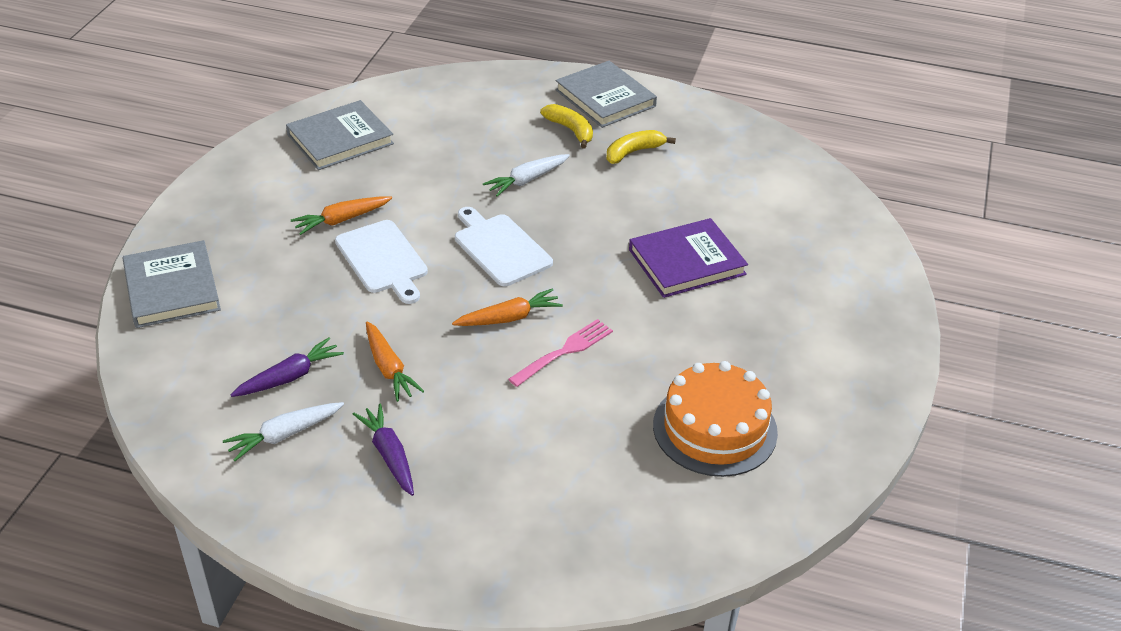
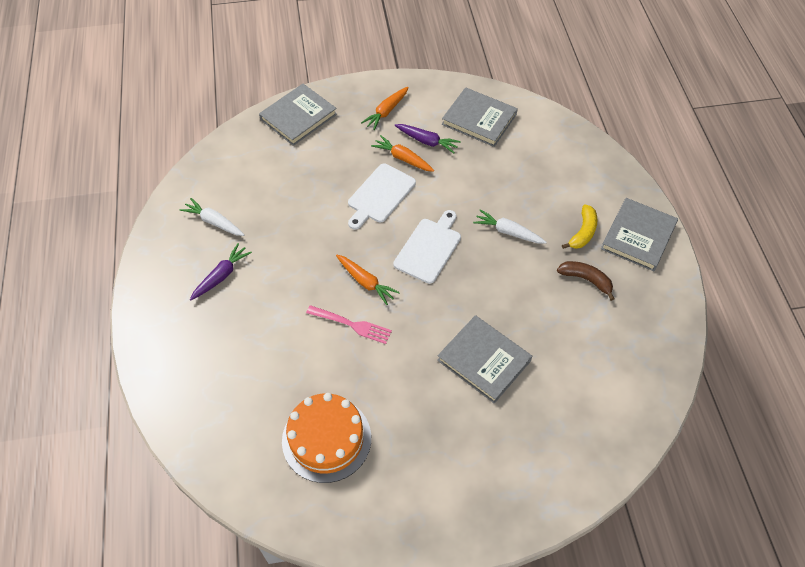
camera: 65 degrees right, 15 degrees up
(289, 377) = (258, 202): purple carrot -> purple carrot (427, 141)
(389, 368) = (289, 243): orange carrot -> orange carrot (386, 112)
(633, 152) = (586, 280): yellow banana -> brown banana
(686, 262) = (484, 360): purple book -> grey book

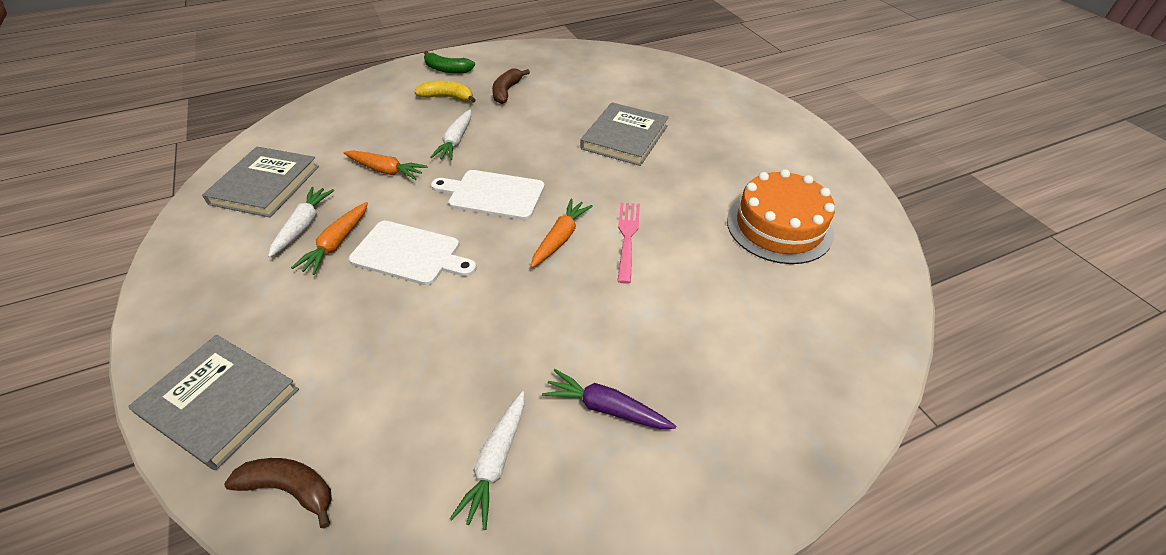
camera: 105 degrees left, 10 degrees down
(238, 145) = (290, 489): none -> brown banana
(386, 112) = (230, 281): orange carrot -> orange carrot (386, 170)
(427, 141) = (303, 226): purple carrot -> white carrot
(638, 236) = (447, 69): grey book -> green banana

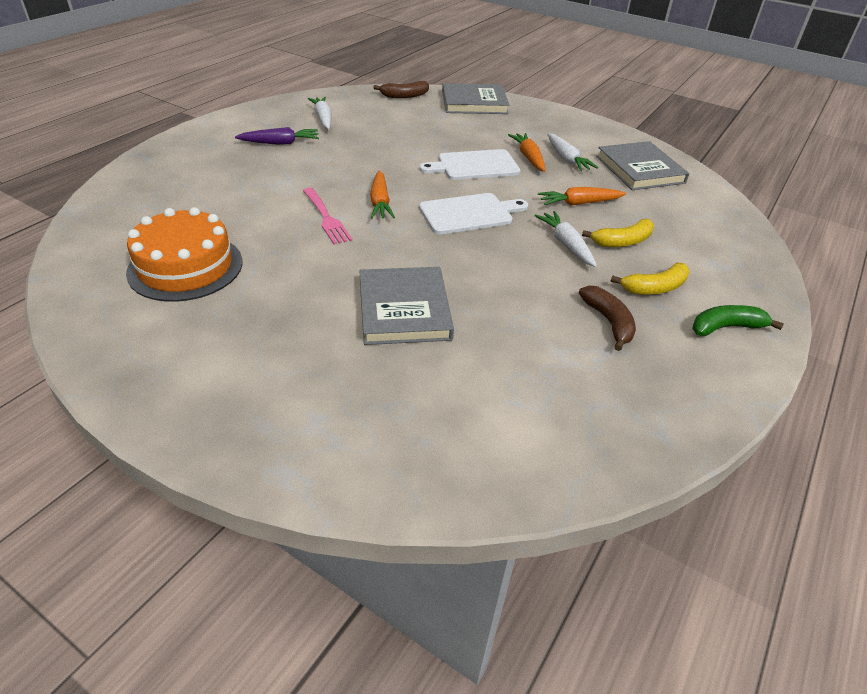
camera: 145 degrees right, 5 degrees down
(412, 129) = (622, 241): none -> yellow banana

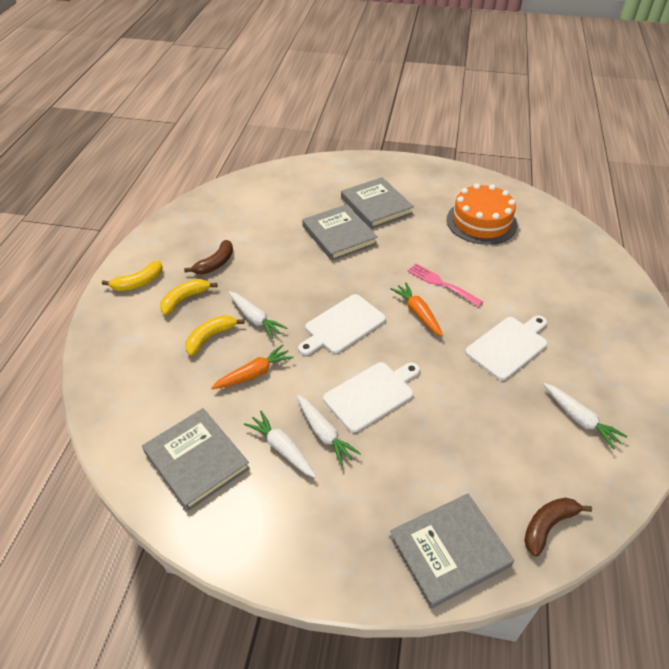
camera: 160 degrees right, 5 degrees up
(280, 143) = (568, 357): purple carrot -> none
(307, 339) = (376, 205): none -> grey book
(321, 161) = (508, 346): none -> white cutting board
(528, 157) = (324, 433): orange carrot -> white carrot
(608, 322) = (215, 263): brown banana -> brown banana turned 105 degrees counterclockwise
(726, 327) = (138, 282): green banana -> yellow banana

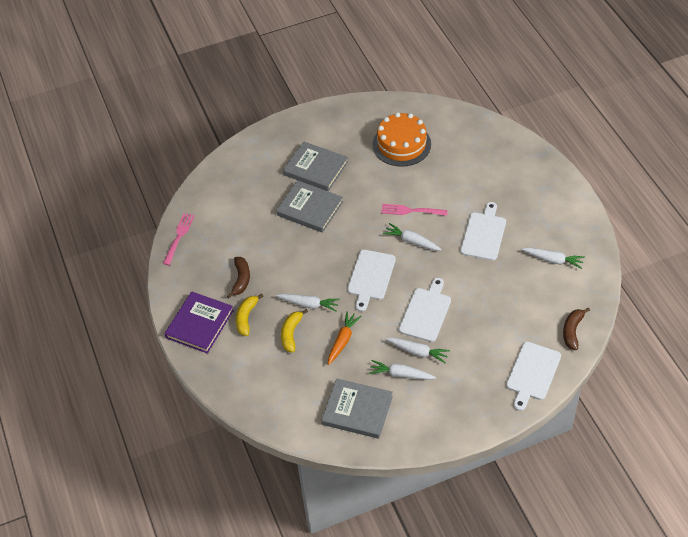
camera: 30 degrees left, 5 degrees up
(138, 282) = (199, 324): yellow banana -> purple book
(200, 204) = (179, 237): none -> pink fork
(418, 313) = (412, 241): orange carrot -> white carrot
(449, 551) = (532, 373): grey book -> white cutting board

